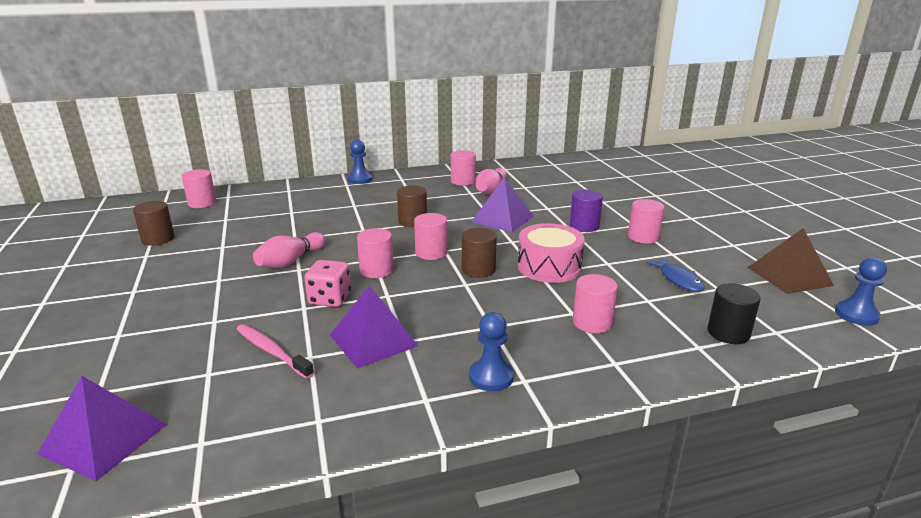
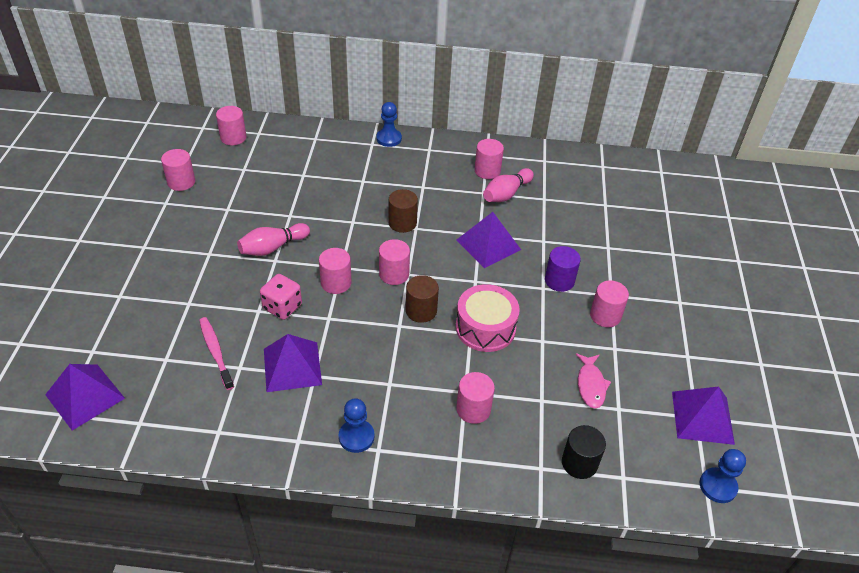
camera: 20 degrees right, 20 degrees up
(158, 239) = (181, 182): brown cylinder -> pink cylinder
(678, 280) = (591, 385): blue fish -> pink fish
(789, 276) = (702, 417): brown pyramid -> purple pyramid

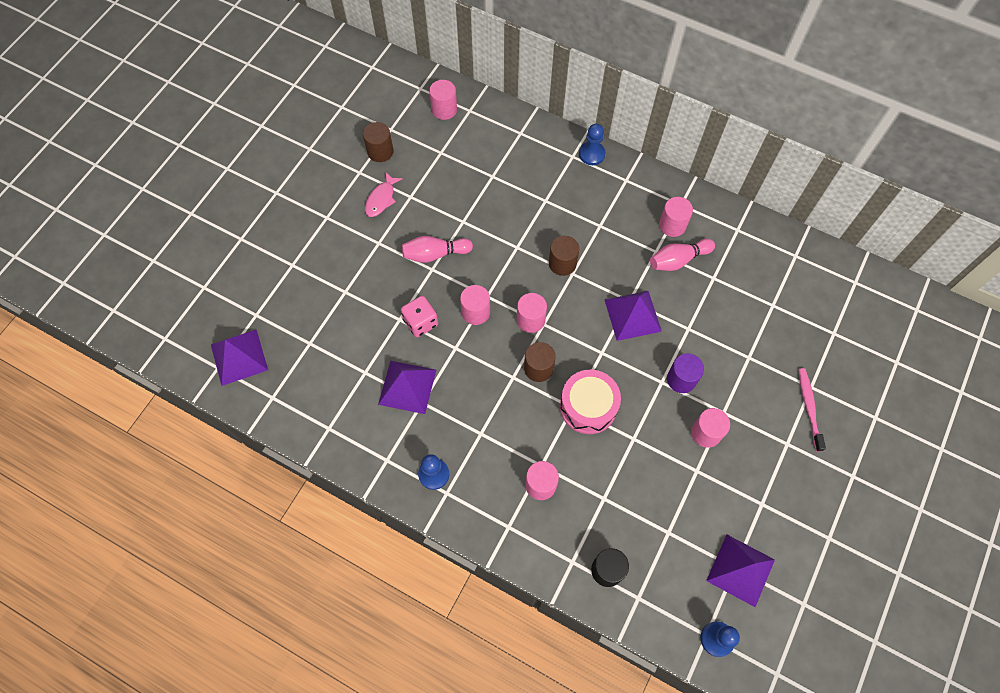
camera: 25 degrees right, 20 degrees up
(181, 182) = (380, 151): pink cylinder -> brown cylinder
(215, 352) = (351, 350): pink toothbrush -> pink toothbrush (809, 408)
(591, 385) = (655, 500): pink fish -> pink fish (381, 199)

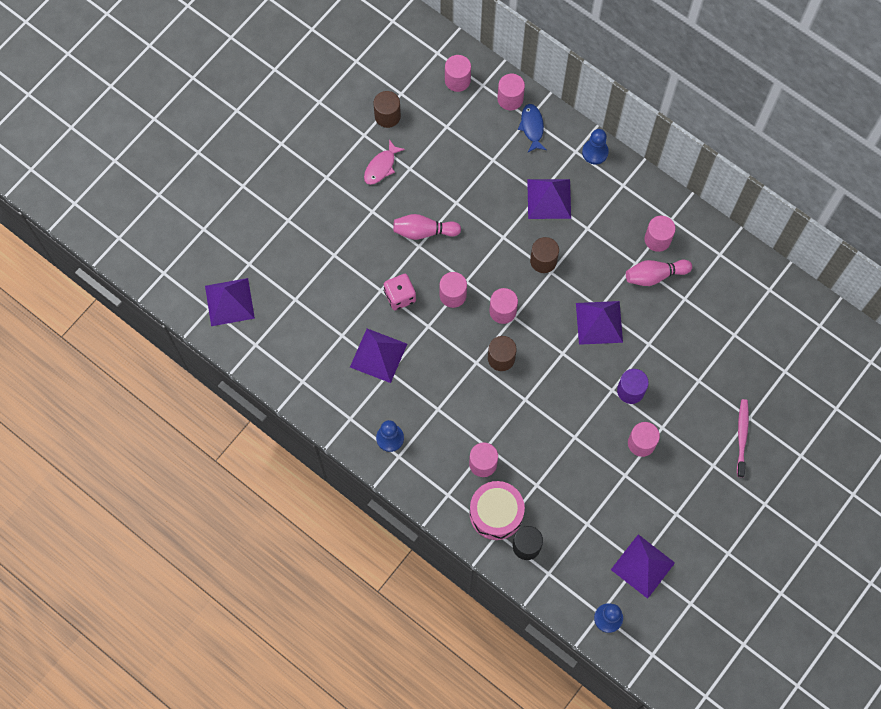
camera: 10 degrees right, 5 degrees up
(499, 118) = (510, 99): none -> pink cylinder
(525, 141) = (532, 127): none -> blue fish
(555, 203) = (549, 198): none -> purple pyramid
(588, 406) = (539, 401): pink drum -> pink drum (496, 513)

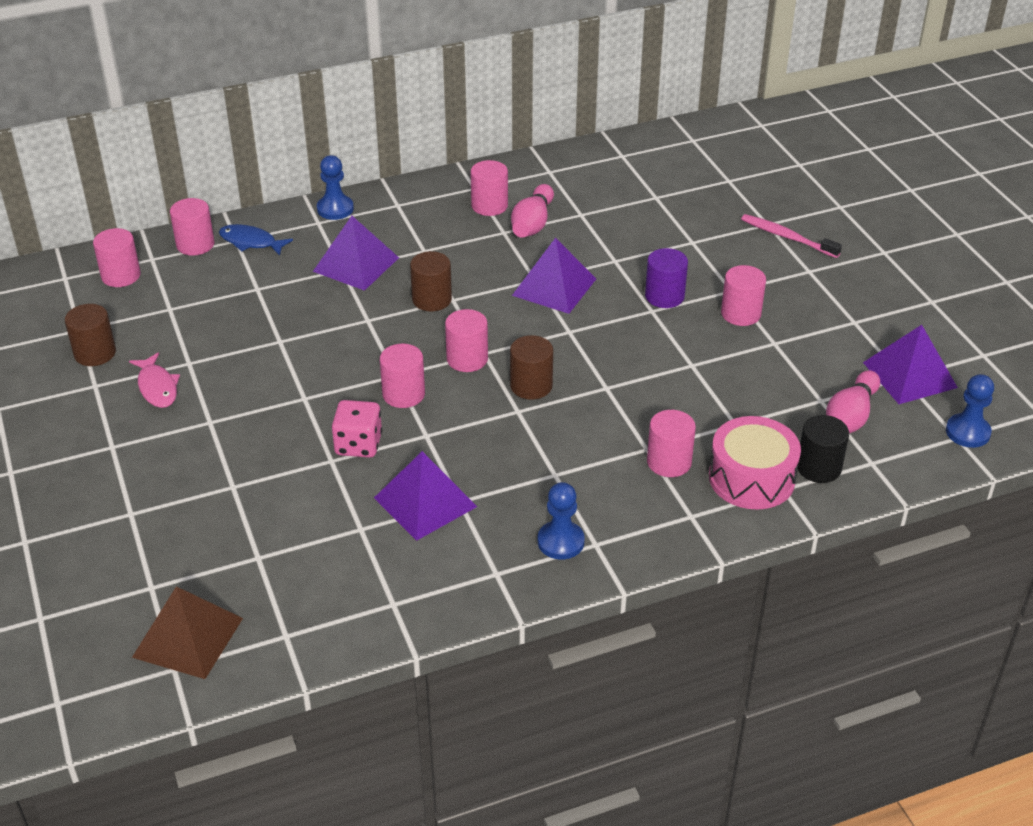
camera: 60 degrees left, 30 degrees down
(229, 302) = (188, 637): purple pyramid -> brown pyramid
(424, 231) = (289, 385): pink bowling pin -> pink bowling pin (850, 417)

